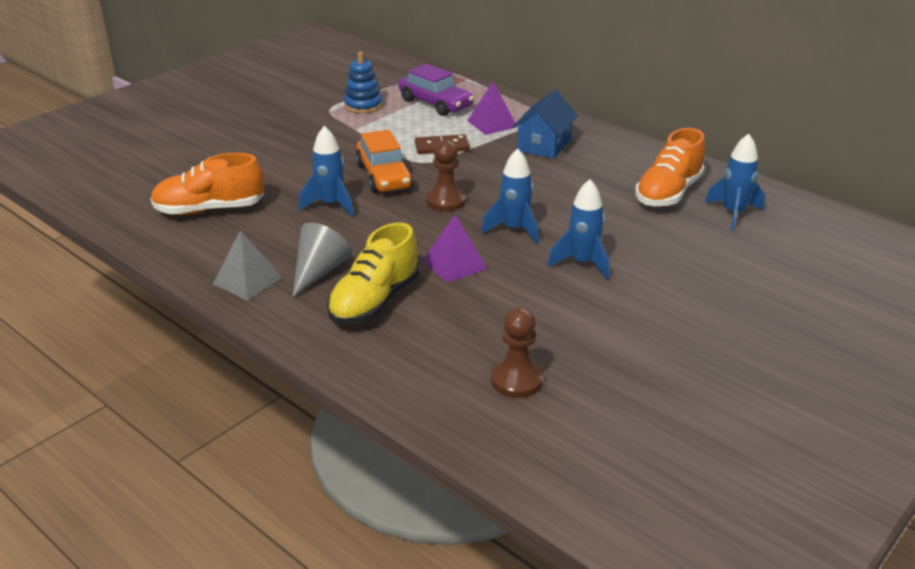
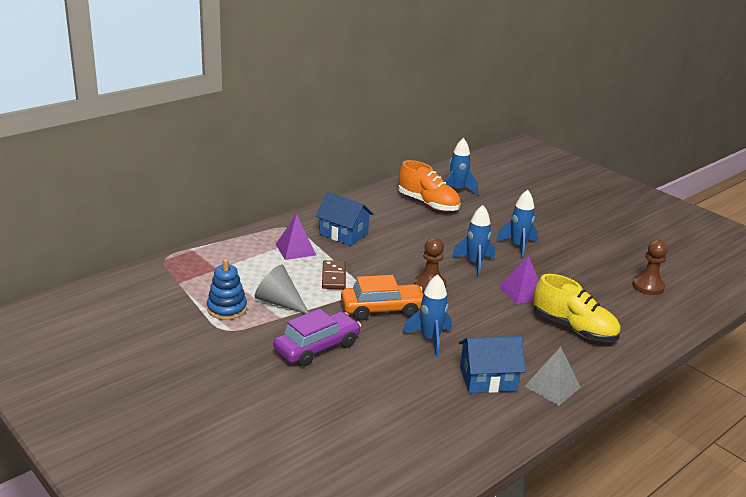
camera: 85 degrees left, 5 degrees down
(209, 209) = (431, 409): orange shoe -> none
(260, 240) = (488, 379): none -> blue house
(319, 271) = (536, 351): grey cone -> grey cone (279, 302)
(435, 104) = (241, 270): purple car -> purple car (317, 347)

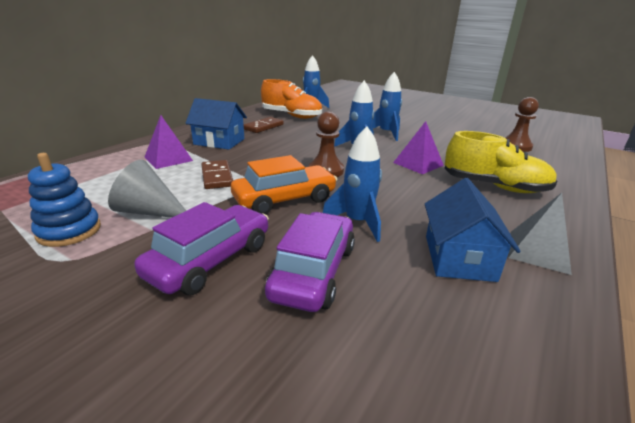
camera: 15 degrees left, 0 degrees up
(381, 368) = (313, 272): none -> purple car
(392, 218) = (263, 127): none -> brown domino
(488, 379) = (459, 257): blue house -> blue house turned 60 degrees counterclockwise

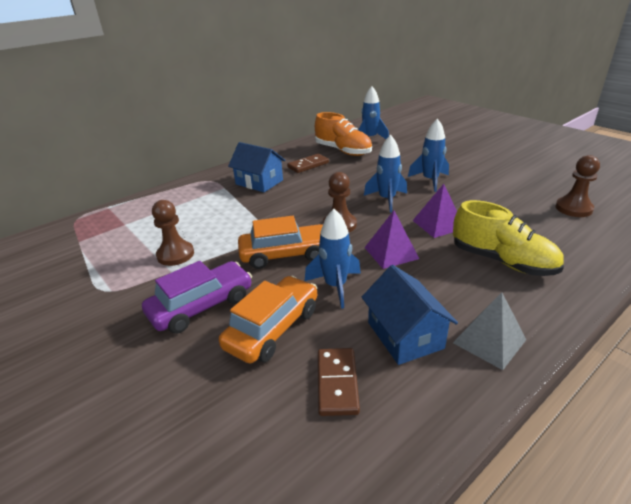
camera: 20 degrees right, 5 degrees up
(69, 231) = (116, 266): blue stacking toy -> none
(149, 212) = (175, 255): grey cone -> brown pawn
(168, 159) = (209, 200): purple pyramid -> purple pyramid (391, 253)
(217, 177) = (240, 223): brown domino -> brown domino (337, 383)
(313, 272) = (273, 328): purple car -> orange car
(459, 257) = (405, 335): blue house -> blue house turned 45 degrees counterclockwise

